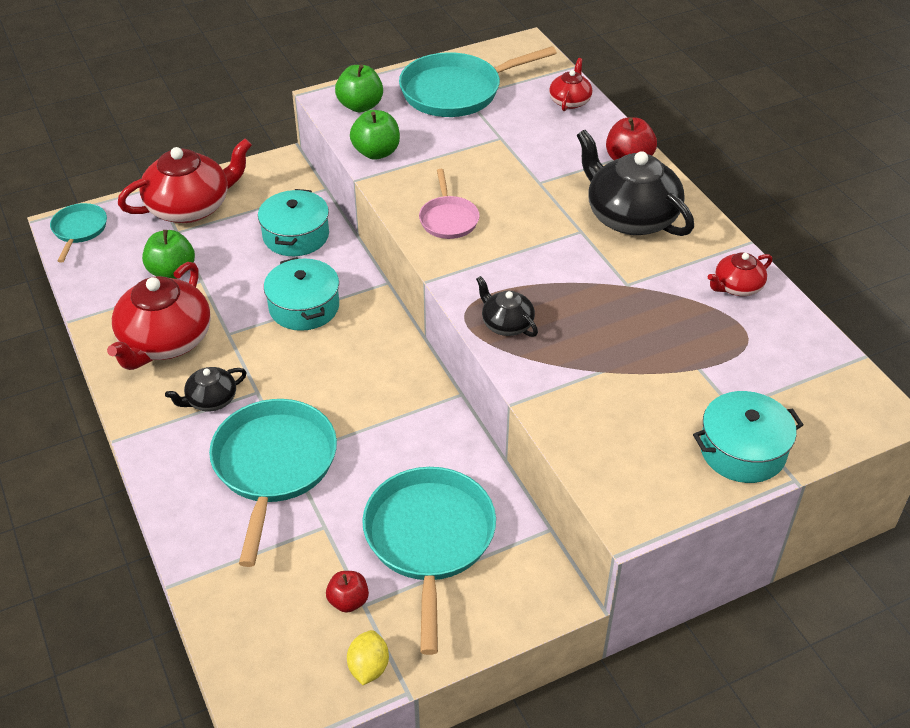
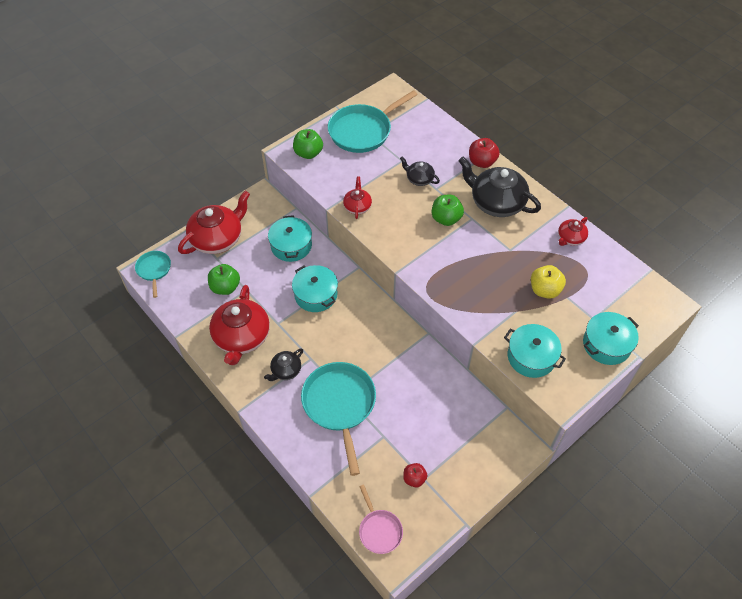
camera: 15 degrees left, 10 degrees up
(368, 667) = (440, 515): yellow lemon -> none
(376, 152) = (331, 186): green apple -> green apple (446, 219)
(429, 540) = (444, 430): turquoise pan -> none
(448, 219) = (393, 226): pink pan -> pink pan (379, 530)
(506, 324) = (452, 291): black teapot -> black teapot (419, 179)
(570, 101) = (433, 125): red teapot -> red teapot (357, 206)
(602, 442) = (531, 357): none -> turquoise pot
(663, 351) = (544, 290): none -> yellow apple

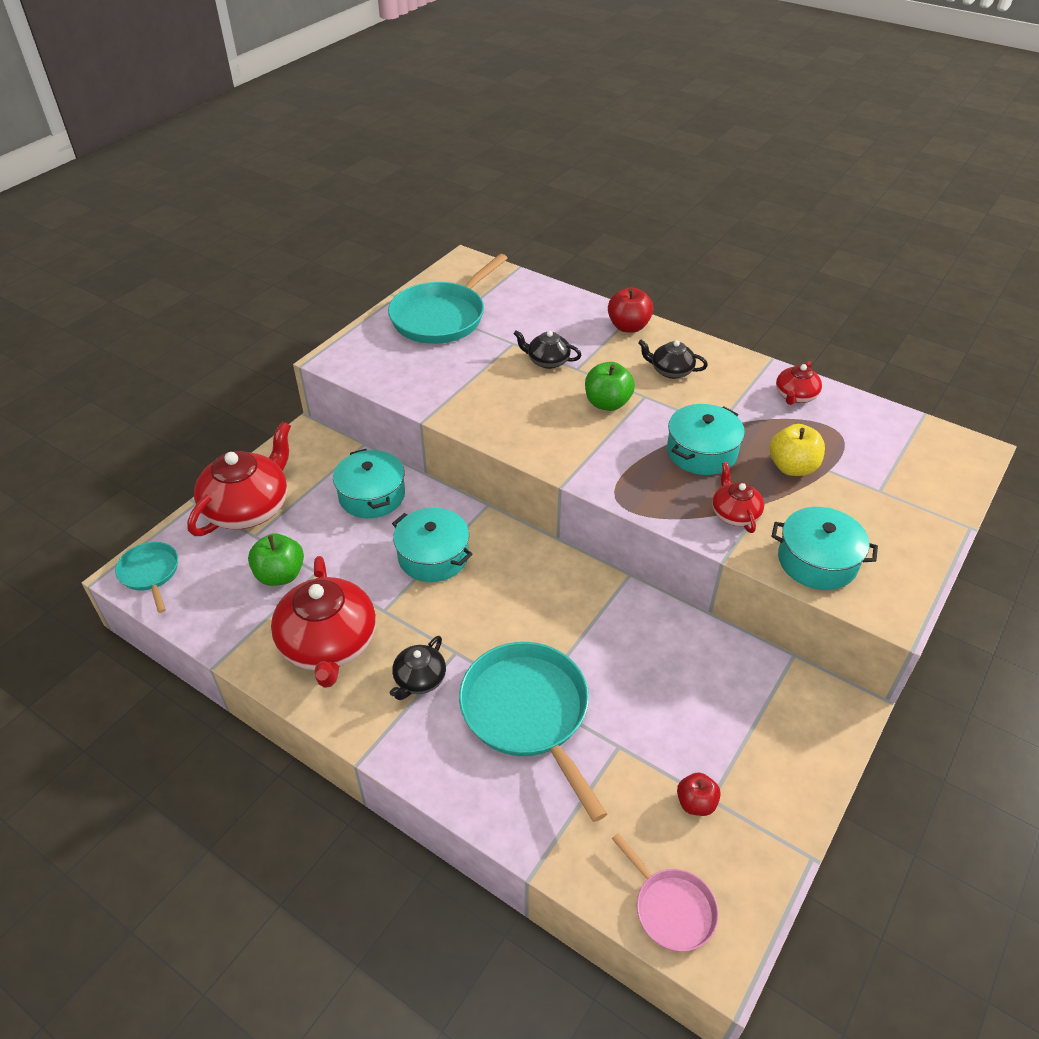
camera: 15 degrees left, 10 degrees down
(308, 153) = (368, 356): green apple -> none
(357, 206) = (468, 410): red teapot -> red teapot (734, 513)
(496, 202) = (670, 371): black teapot -> black teapot, size x0.51
(606, 344) = (916, 521): turquoise pot -> turquoise pot (701, 452)

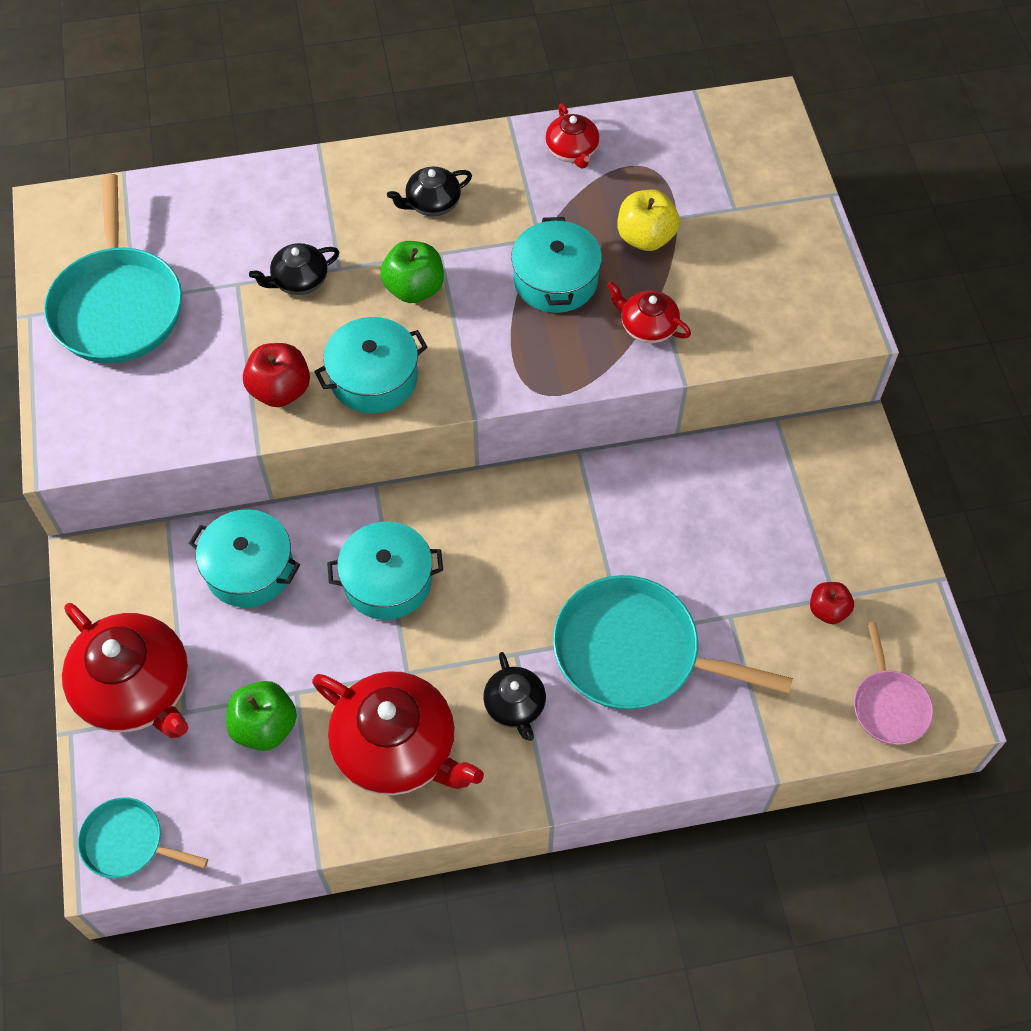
camera: 45 degrees left, 15 degrees up
(249, 507) = (136, 689): red teapot -> red teapot turned 150 degrees clockwise
(628, 327) = (332, 175): red apple -> red apple (280, 390)
(671, 908) = (889, 705): pink pan -> pink pan turned 75 degrees clockwise
(817, 561) = (753, 322): turquoise pot -> turquoise pot (374, 378)

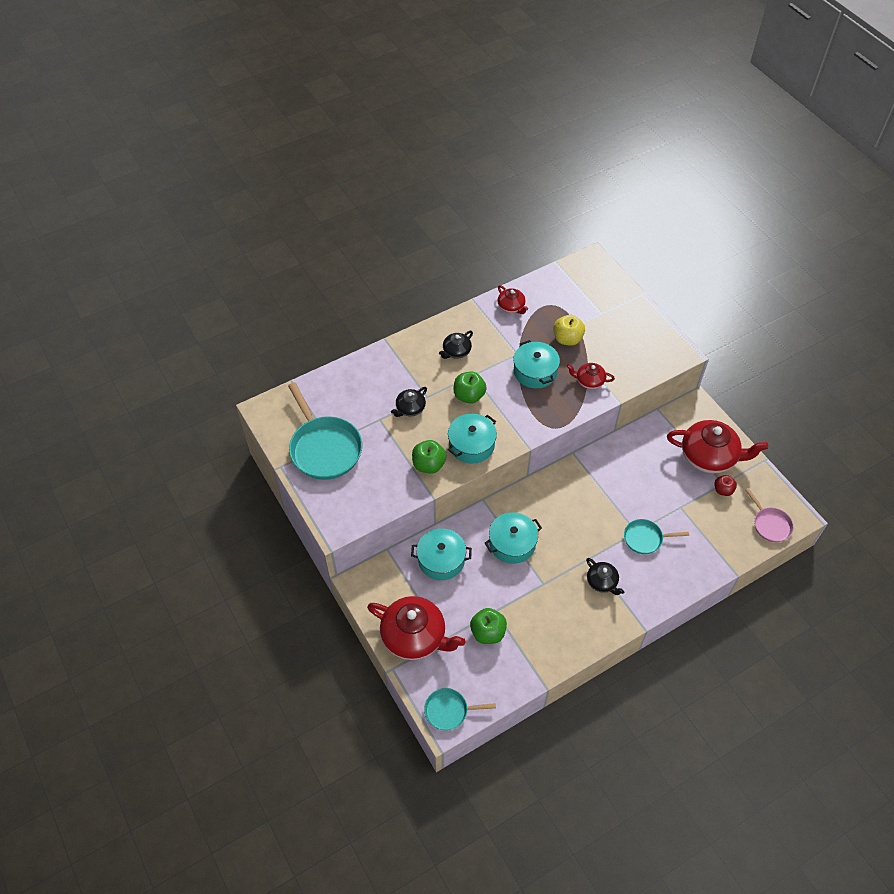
camera: 20 degrees left, 5 degrees down
(280, 390) = (429, 465): red apple -> green apple
(397, 748) = (557, 620): red teapot -> red teapot (709, 456)
(635, 652) = (645, 538): turquoise pan -> turquoise pan, size x0.53

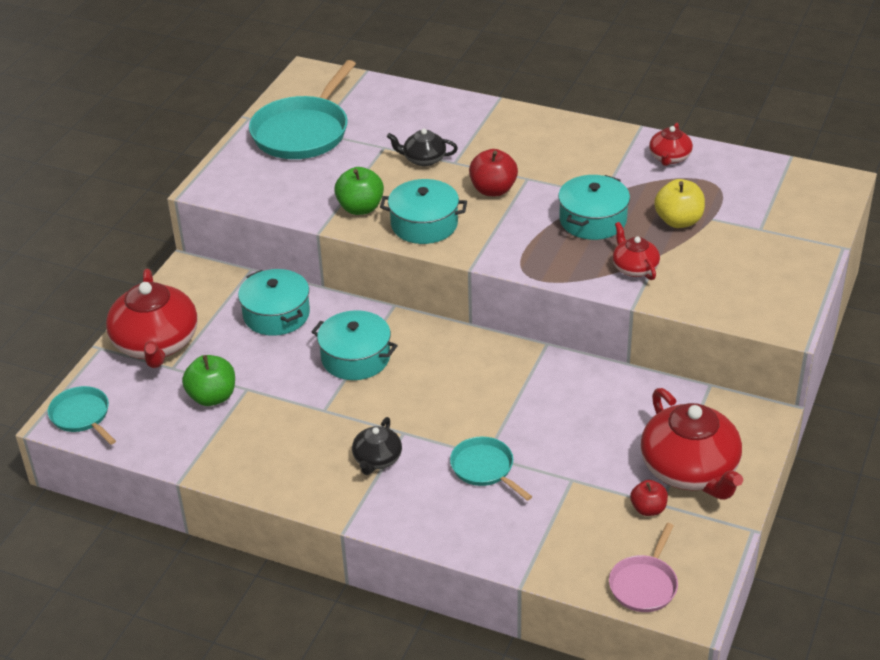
camera: 55 degrees right, 15 degrees down
(456, 351) = (546, 151): black teapot -> none
(469, 396) = (493, 190): green apple -> red apple

